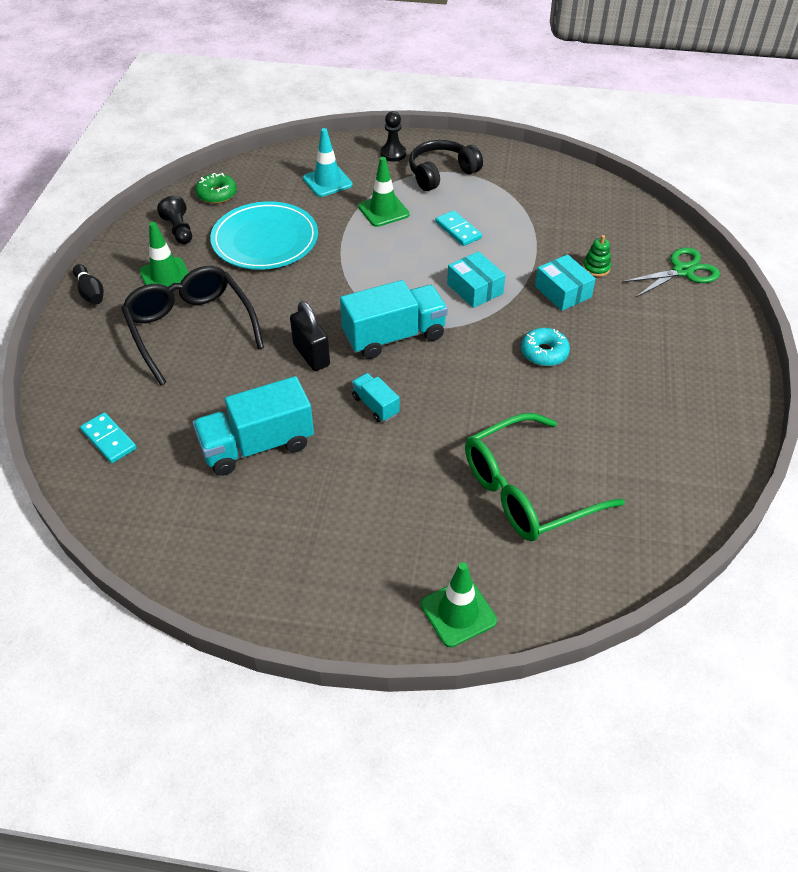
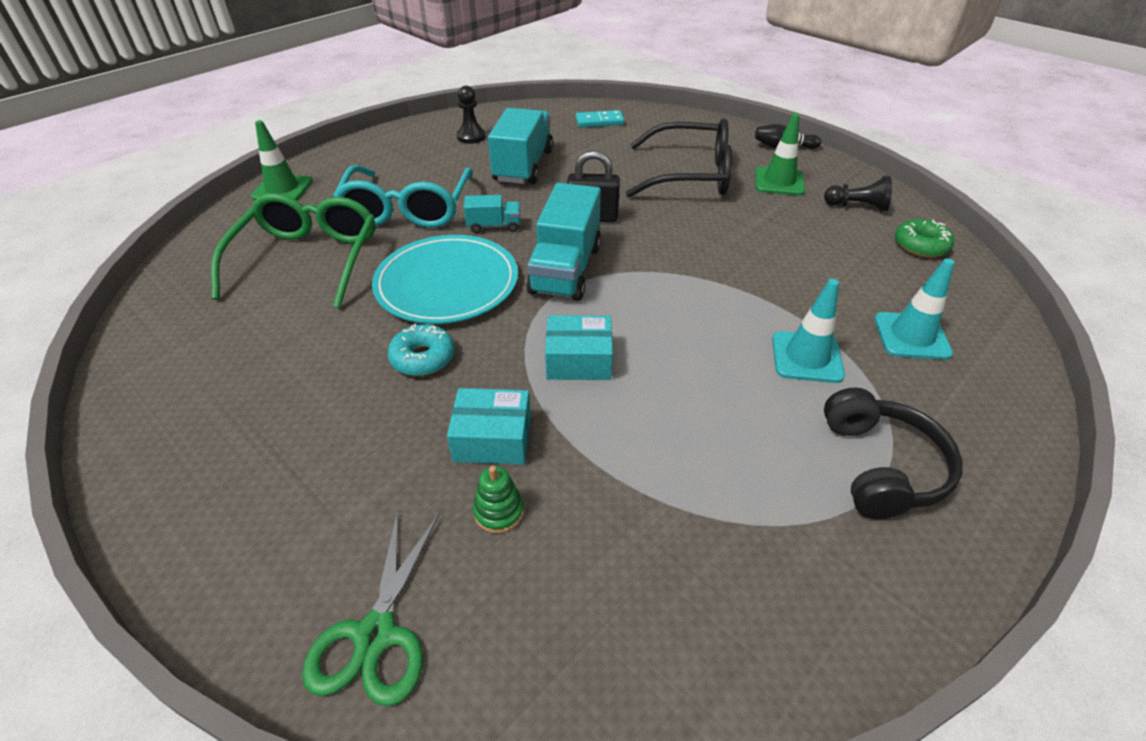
camera: 125 degrees right, 5 degrees down
(265, 240) = (801, 248): turquoise plate -> turquoise plate (447, 283)
(383, 210) = (806, 357): green traffic cone -> turquoise traffic cone
(393, 154) = (972, 436): black pawn -> black pawn (471, 137)
(402, 480) = (407, 209): none -> turquoise glasses
(458, 230) = (710, 406): turquoise domino -> none

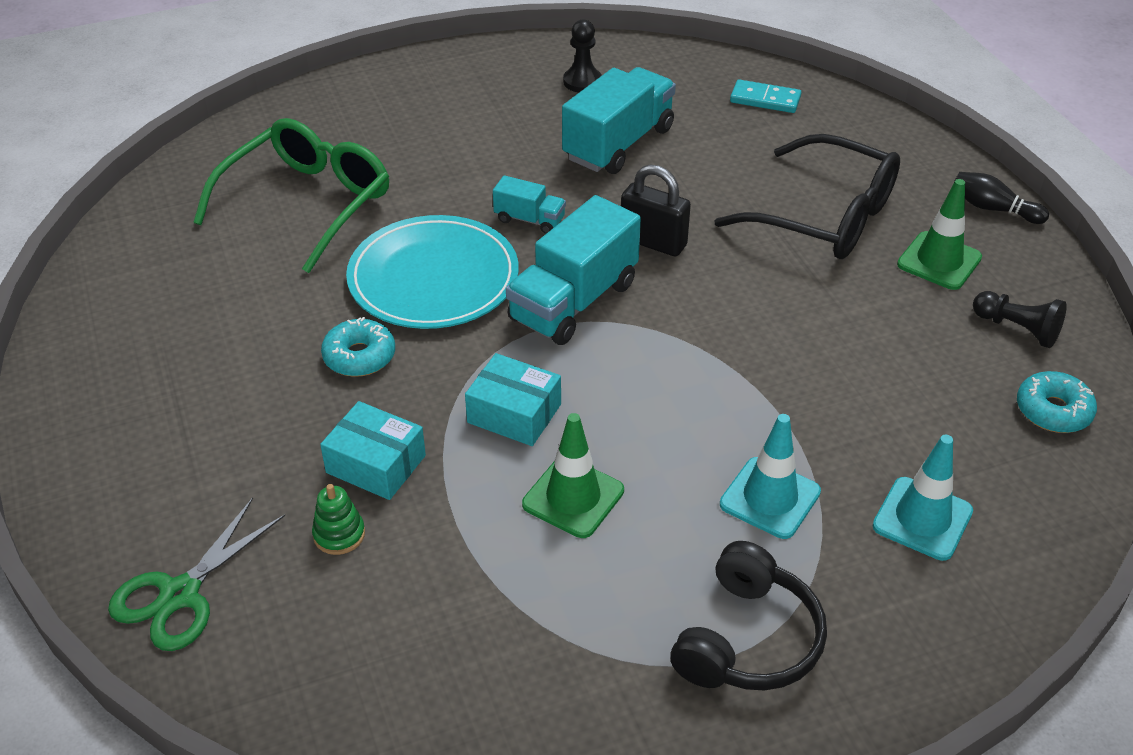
camera: 25 degrees right, 0 degrees up
(282, 189) = (326, 101): green traffic cone -> green traffic cone (573, 497)
(407, 209) = (446, 168): turquoise glasses -> none
(920, 246) = (1053, 411): green donut -> turquoise donut

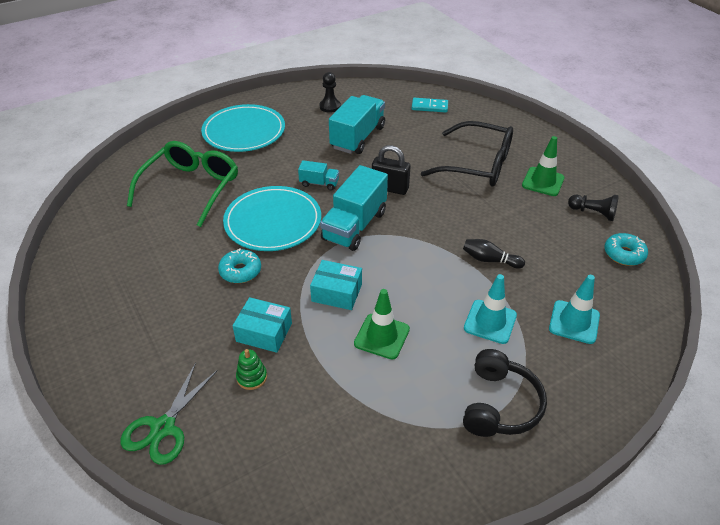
camera: 10 degrees left, 0 degrees up
(419, 113) = (244, 131): none -> turquoise plate
(993, 209) = (562, 151): black bowling pin -> black bowling pin (489, 260)

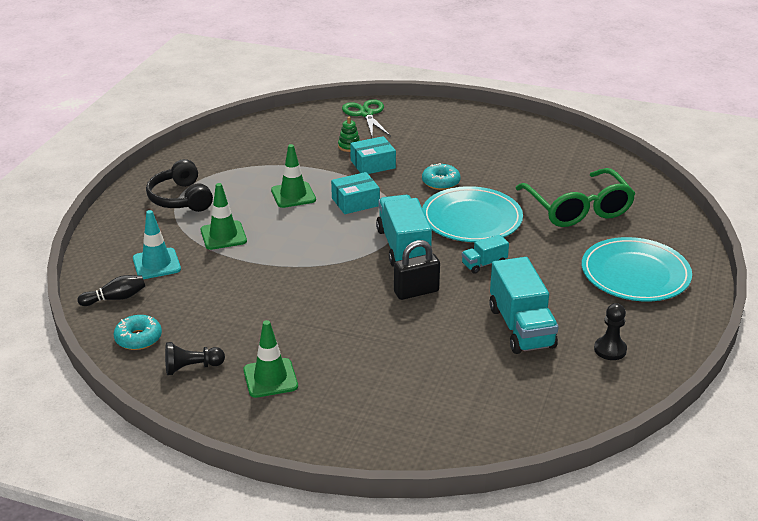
camera: 140 degrees right, 10 degrees down
(429, 107) = (503, 416): turquoise domino -> none
(477, 165) = (359, 362): black glasses -> none
(489, 260) = (260, 276): black bowling pin -> black bowling pin (115, 298)
(490, 322) = (223, 235): turquoise traffic cone -> green traffic cone

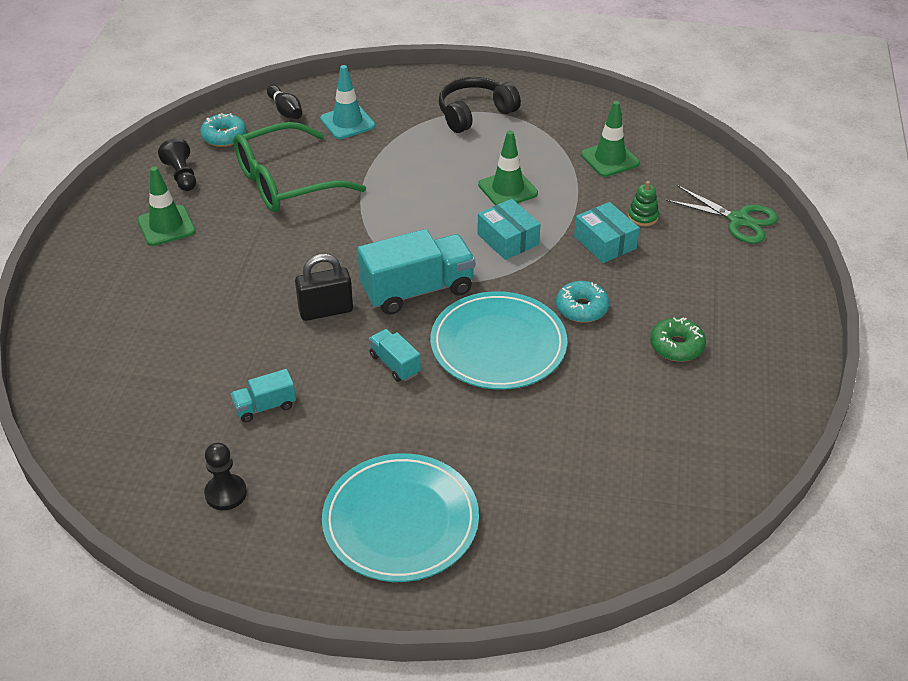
camera: 80 degrees right, 10 degrees up
(223, 235) = (409, 154): green traffic cone -> green traffic cone (610, 159)
(366, 114) = (738, 220): green scissors -> green scissors turned 60 degrees clockwise
(416, 292) = (326, 311): black padlock -> black padlock turned 75 degrees counterclockwise
(485, 154) = (676, 346): none -> green donut
(521, 327) = (265, 406): turquoise truck -> turquoise truck, size x0.50
(578, 209) = (557, 454): green glasses -> green glasses (286, 182)

